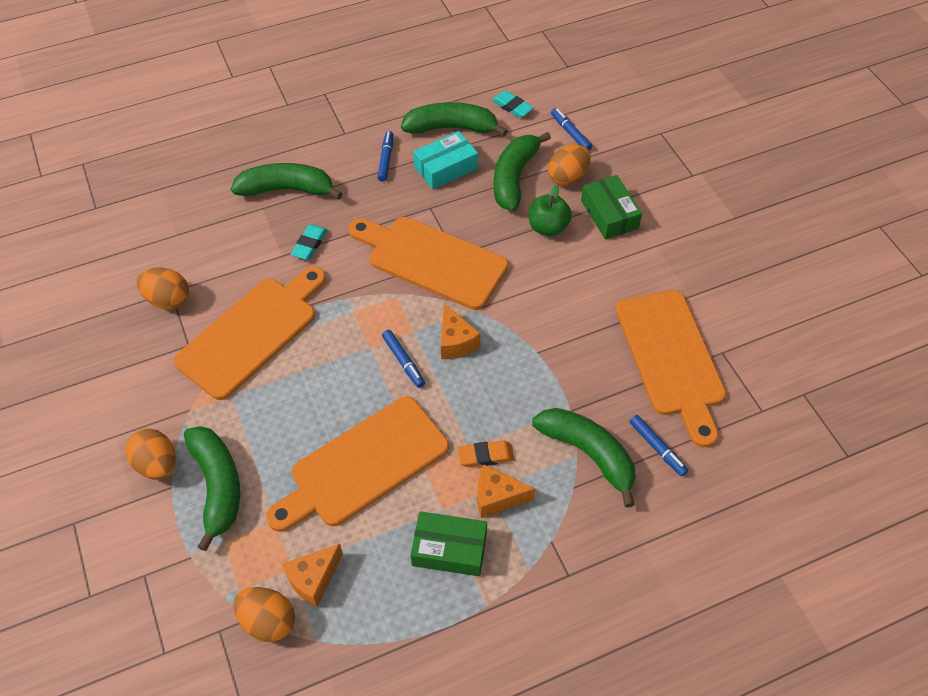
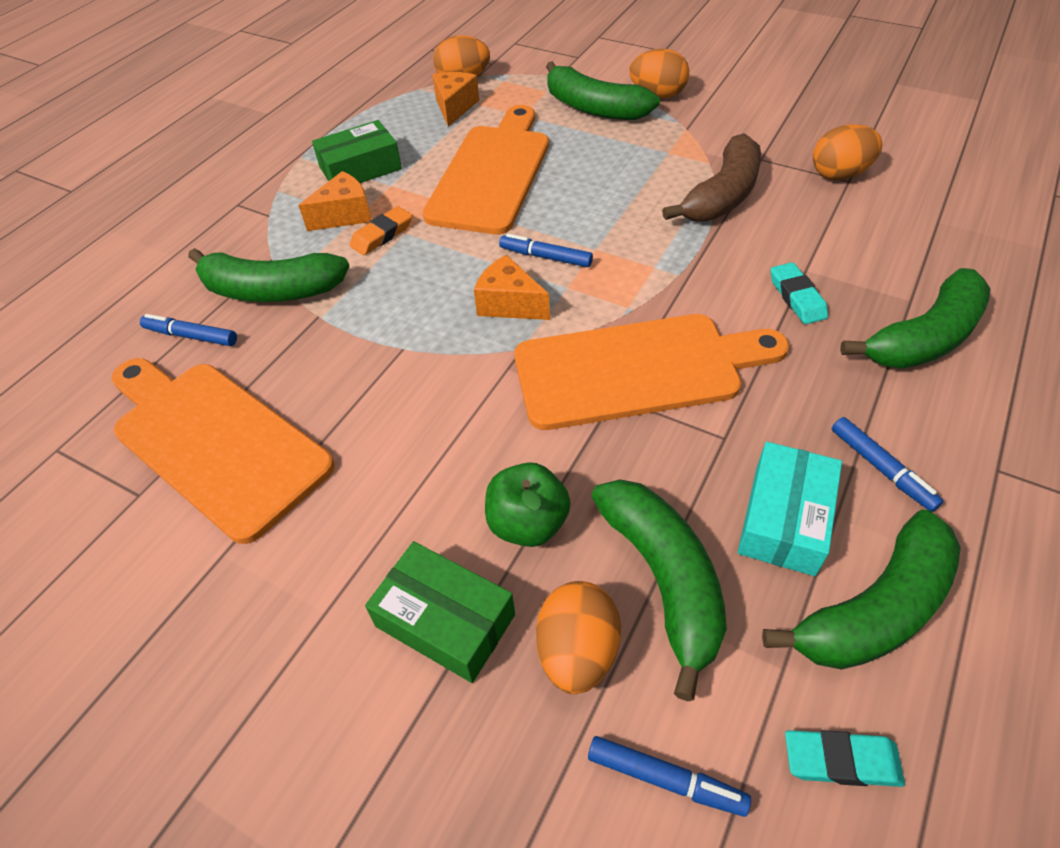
camera: 145 degrees right, 5 degrees down
(252, 333) = (722, 195): orange cutting board -> brown banana

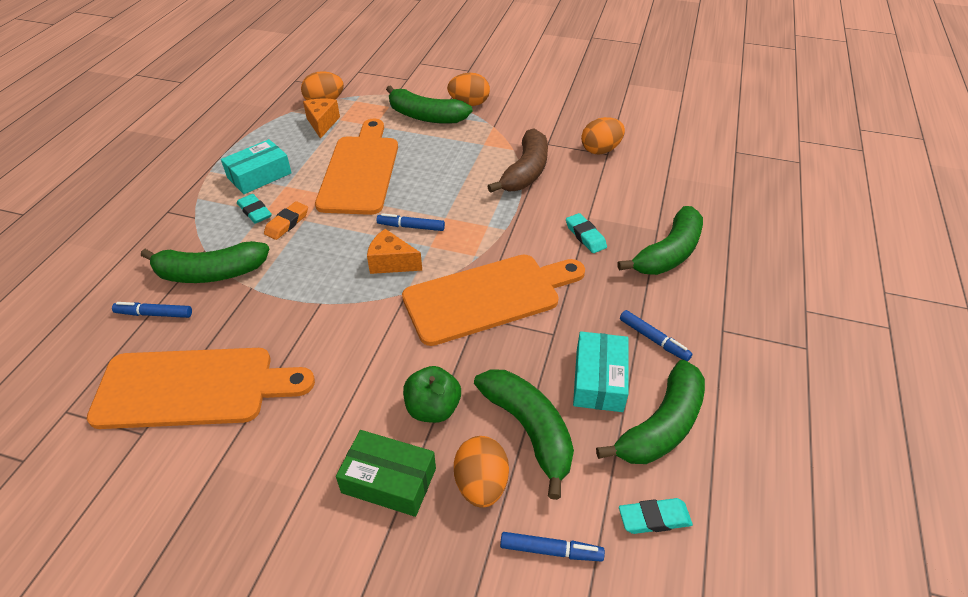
camera: 15 degrees left, 5 degrees down
(215, 442) = (193, 388): orange cutting board -> orange cutting board turned 150 degrees clockwise
(344, 215) = (255, 211): orange cheese -> turquoise eraser
(360, 168) = (259, 175): green box -> turquoise box

